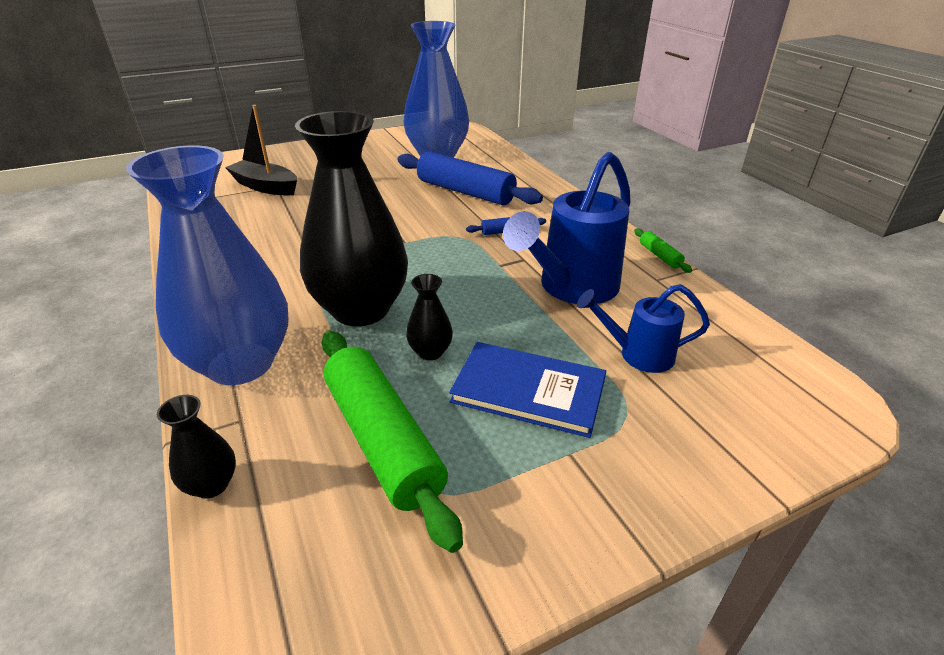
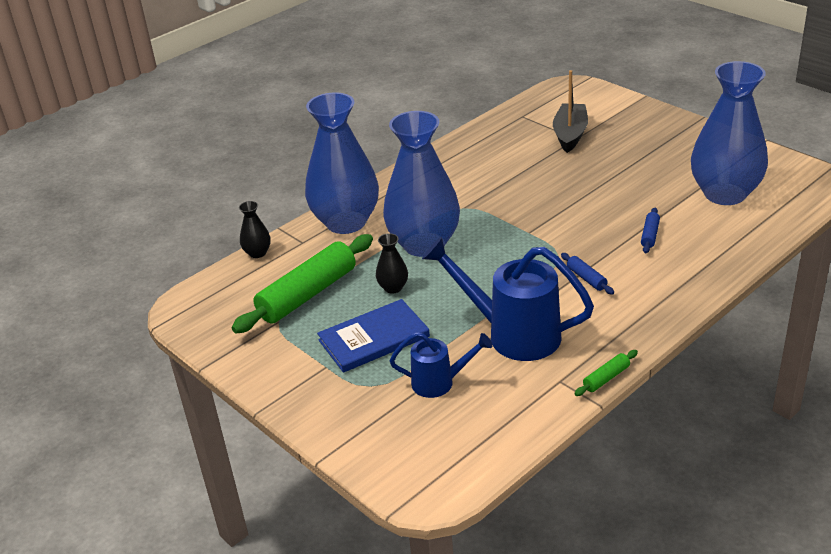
camera: 75 degrees right, 0 degrees up
(361, 309) = (424, 244): black vase -> blue vase
(465, 192) = (650, 235): blue rolling pin -> blue rolling pin, size x0.43
(528, 391) = (374, 338): blue book -> blue book turned 60 degrees clockwise
(638, 355) = (439, 383): blue watering can -> blue watering can turned 105 degrees clockwise

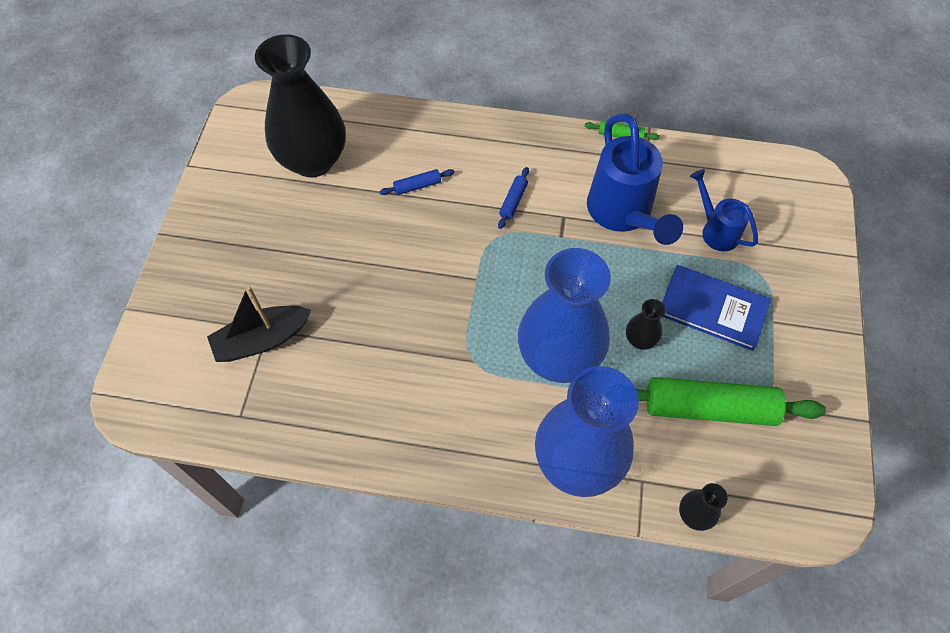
camera: 130 degrees left, 25 degrees up
(725, 194) = (313, 160): blue vase -> black vase

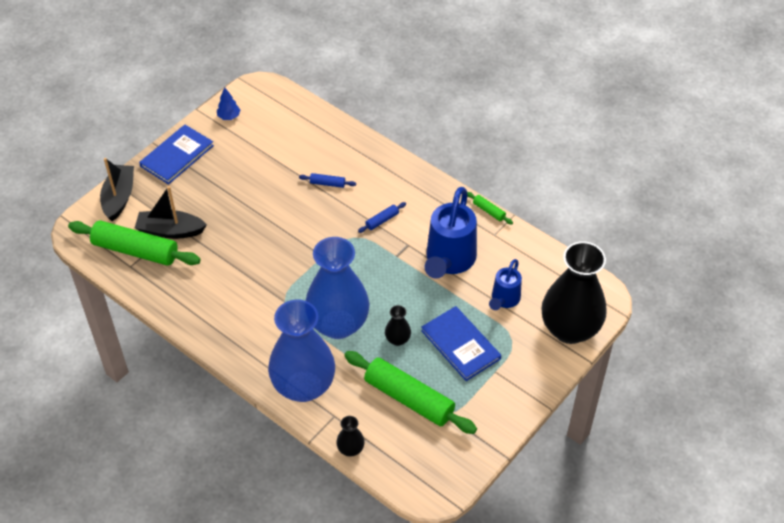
camera: 30 degrees right, 10 degrees down
(161, 328) = (119, 197): none -> black boat
(203, 236) = (177, 156): none -> blue book
(233, 390) = (135, 250): none -> green rolling pin
(237, 157) = (229, 117): none -> blue tree
(313, 160) = (273, 139): black vase -> black vase (569, 329)
(716, 230) = (504, 300): blue watering can -> blue watering can turned 150 degrees counterclockwise

